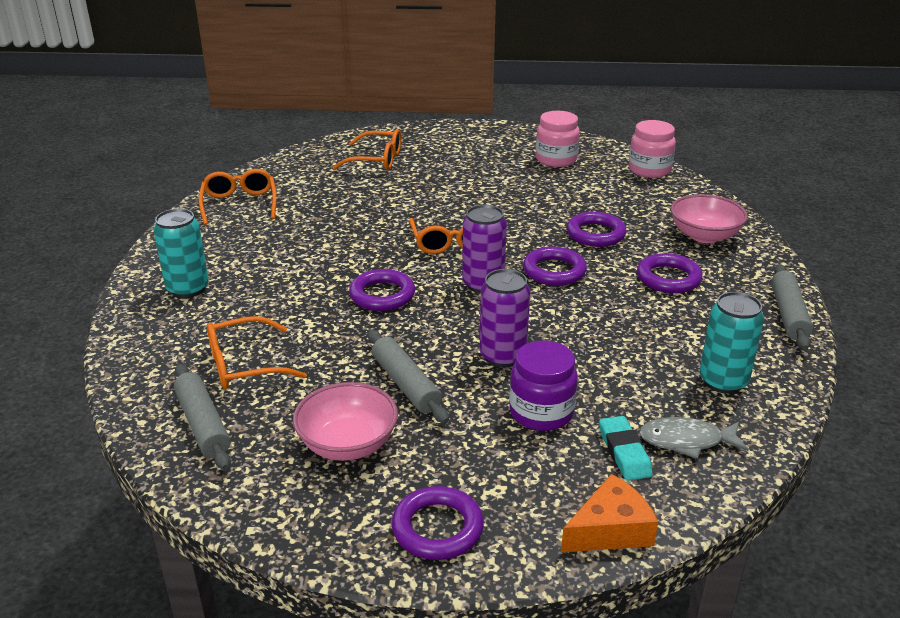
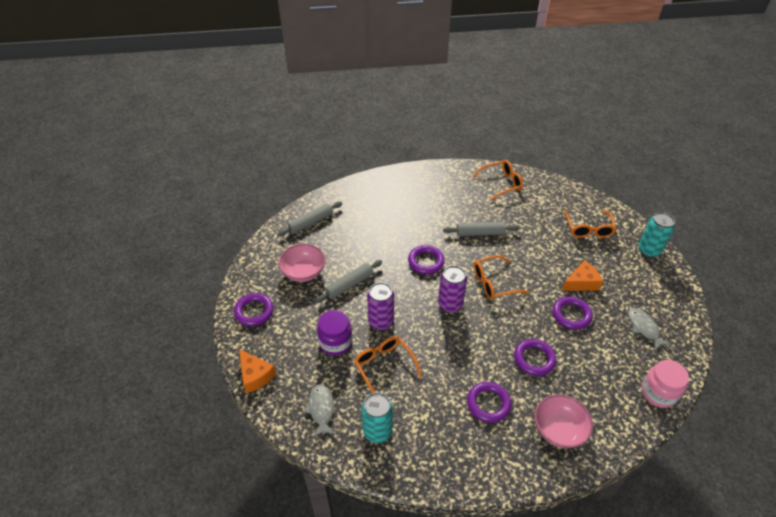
camera: 80 degrees right, 15 degrees up
(188, 288) = (410, 188): turquoise can -> turquoise can (648, 250)
(244, 365) = (353, 224): orange glasses -> orange glasses (384, 366)
(472, 181) = (581, 282): none -> orange cheese
(554, 271) = (477, 338): purple ring -> purple ring (571, 315)
(556, 159) = (643, 328): pink jar -> grey fish
(624, 452) = (309, 380): turquoise eraser -> none
(788, 314) = (463, 478): grey rolling pin -> grey rolling pin (480, 233)

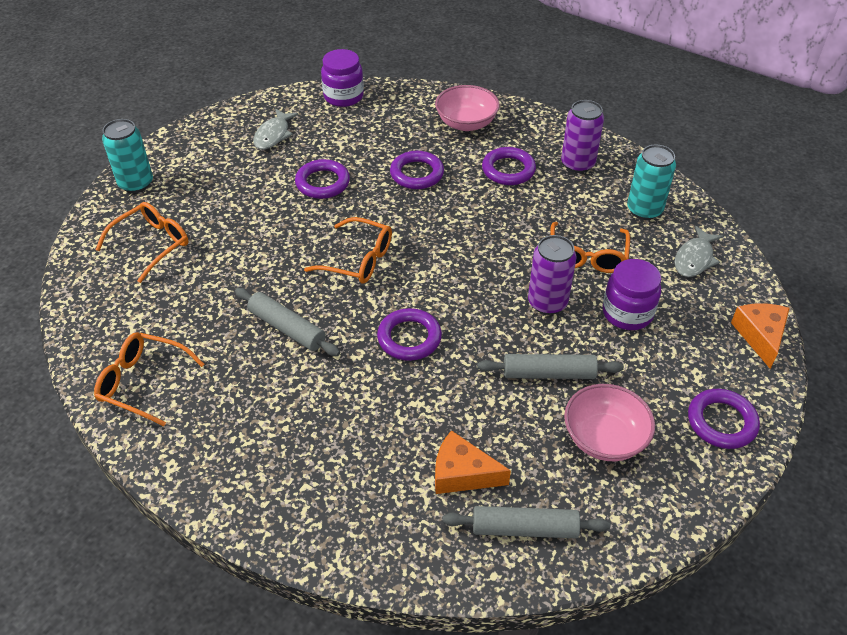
camera: 140 degrees left, 0 degrees up
(450, 304) = (440, 270): purple can -> purple can (577, 164)
(581, 282) = (262, 201): orange cheese -> orange cheese (462, 473)
(658, 393) = (343, 96): pink jar -> purple jar

